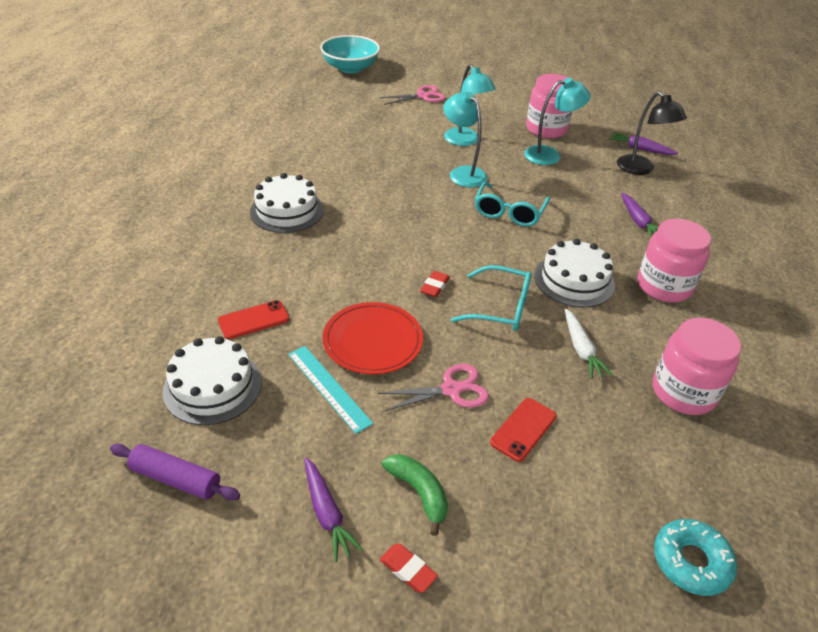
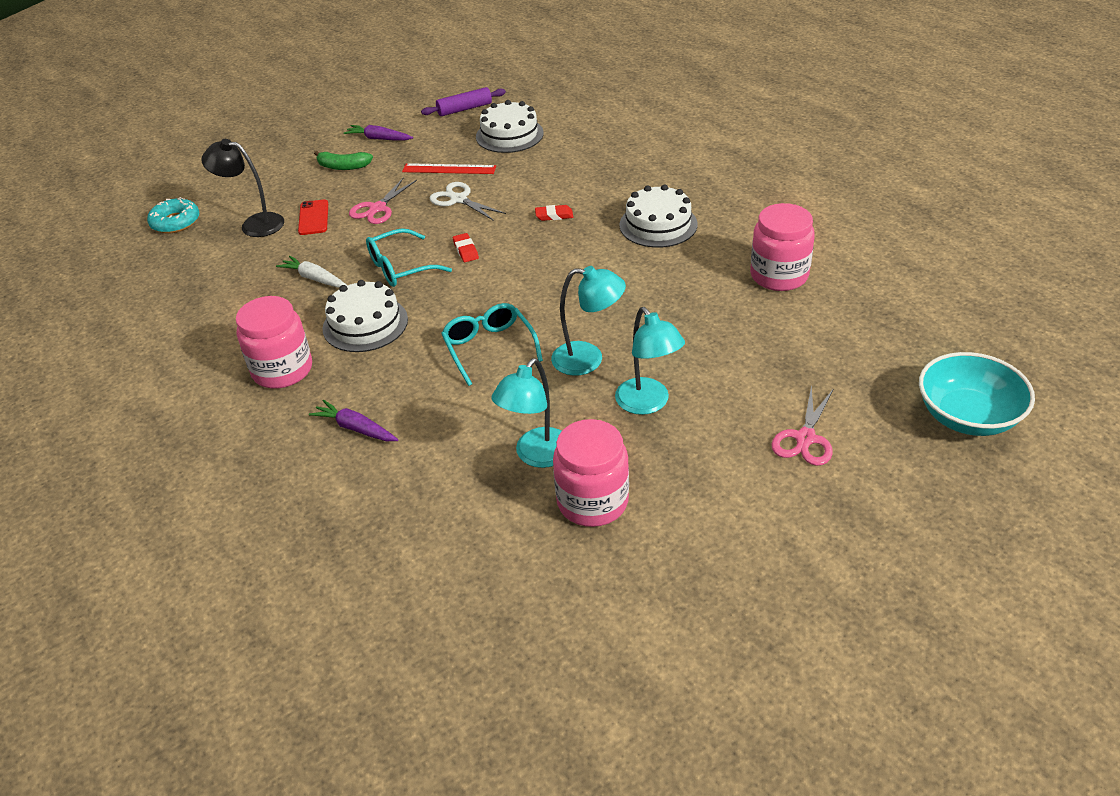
camera: 140 degrees right, 0 degrees up
(254, 320) = (545, 165): red phone -> none
(328, 388) = (449, 169): turquoise ruler -> red ruler
(373, 341) = (458, 199): red plate -> white scissors
(408, 570) = (318, 147): red eraser -> red eraser (554, 215)
(465, 141) = (648, 404): turquoise lamp -> turquoise lamp turned 135 degrees counterclockwise
(640, 149) = (442, 560): purple carrot -> none
(640, 169) = (412, 516): black lamp -> black lamp (254, 224)
(683, 392) = (220, 297): pink jar -> pink jar (779, 275)

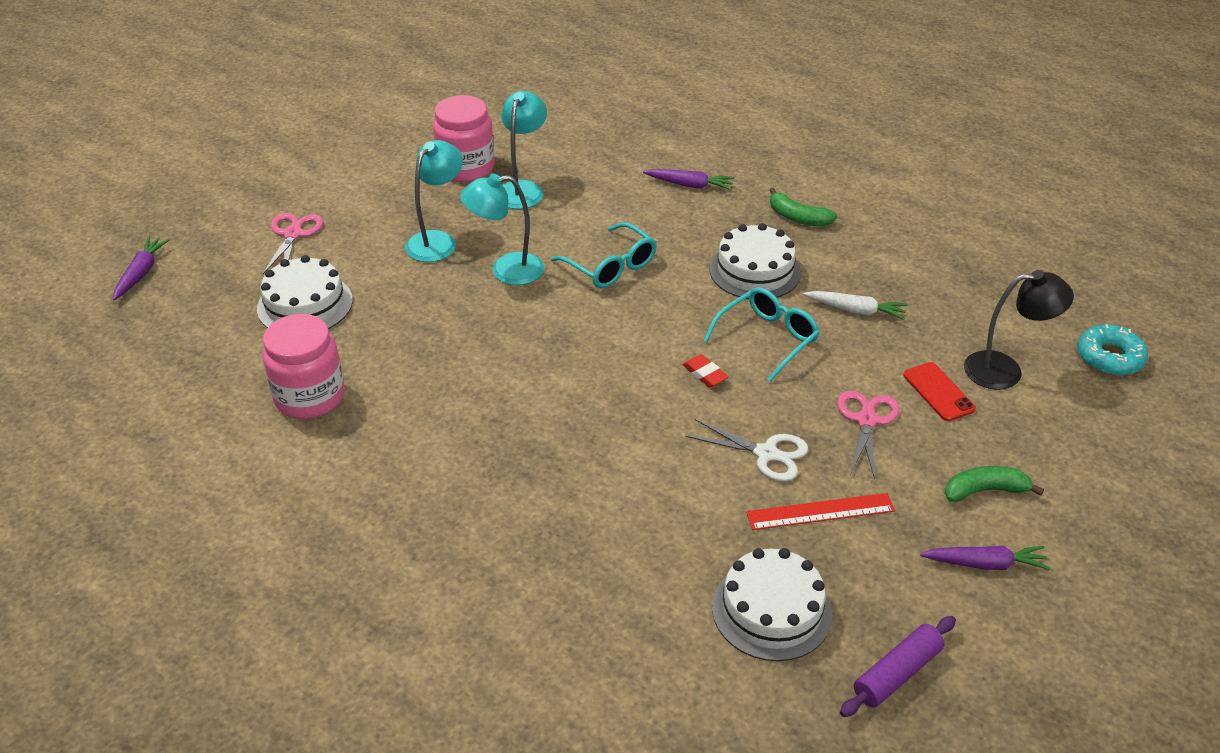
camera: 160 degrees right, 0 degrees up
(282, 370) = (798, 218): pink jar -> green banana
(554, 215) = (618, 446): red eraser -> none
(648, 404) = (437, 241): turquoise lamp -> turquoise lamp turned 75 degrees clockwise
(658, 224) = (472, 452): white cake -> white cake (305, 304)
(967, 416) = (141, 273): turquoise bowl -> purple carrot

